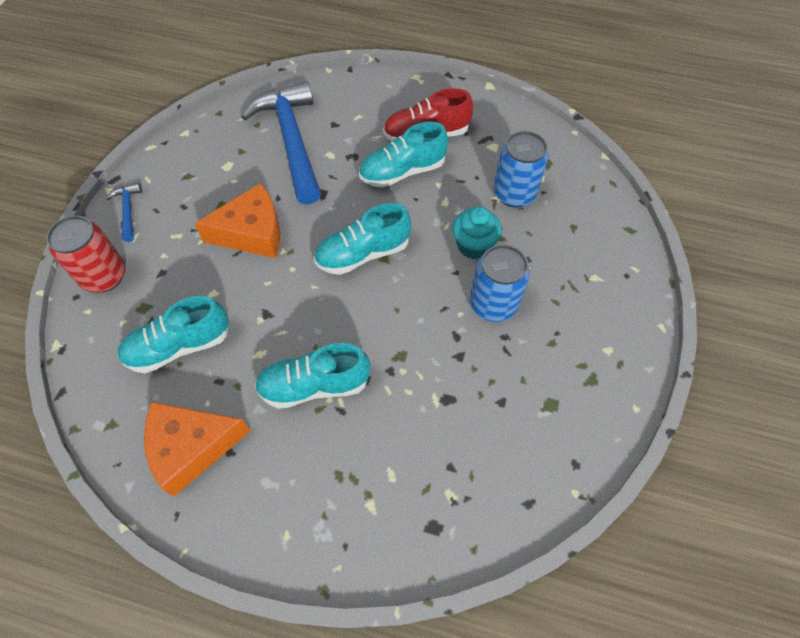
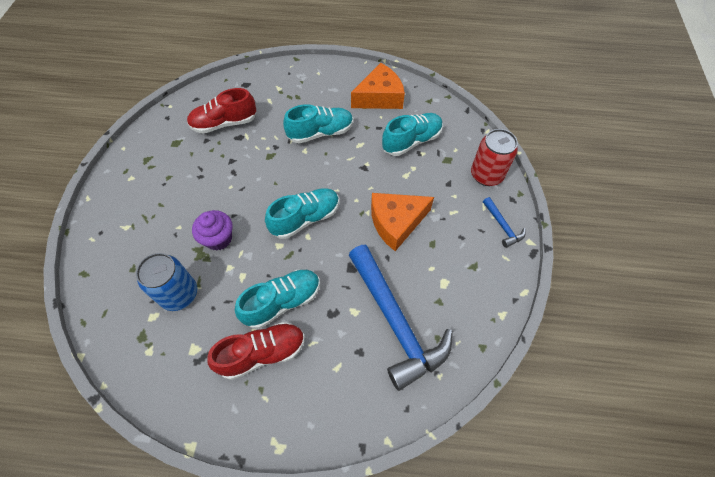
camera: 170 degrees right, 0 degrees up
(472, 432) = (224, 123): none -> red shoe
(473, 245) = (218, 239): turquoise cupcake -> purple cupcake
(493, 304) = (206, 196): blue can -> none

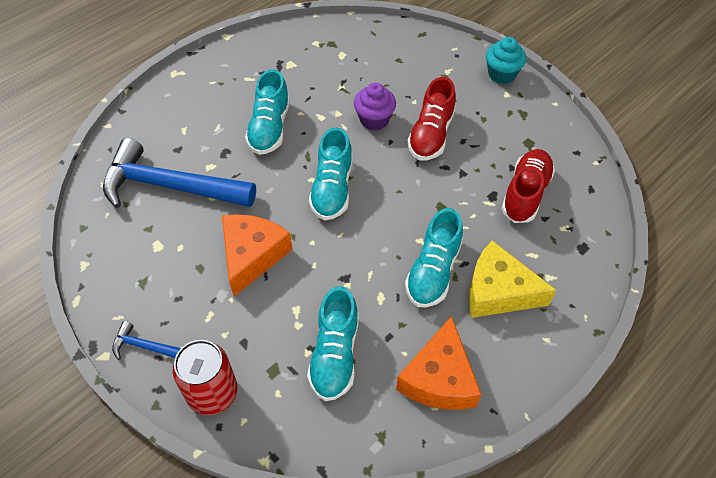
camera: 130 degrees right, 5 degrees down
(108, 192) = (502, 74): none -> turquoise cupcake
(179, 294) = (345, 75): blue can -> none
(262, 353) = (244, 96): red shoe -> red shoe (431, 135)
(307, 101) = (498, 291): none -> yellow cheese

